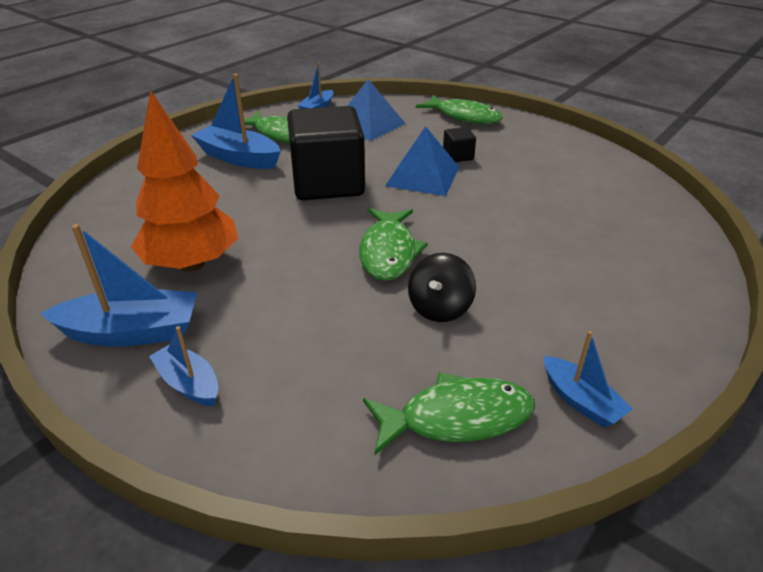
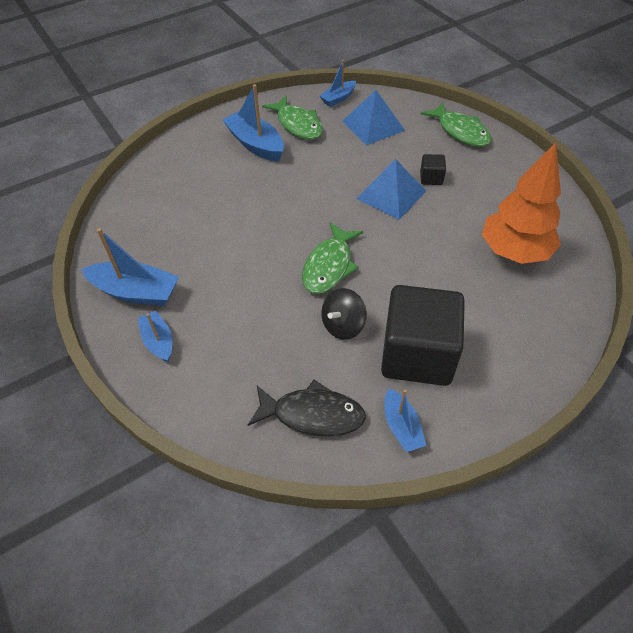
camera: 20 degrees right, 15 degrees up
(192, 264) = (189, 244): orange tree -> orange tree (514, 251)
(328, 183) = (313, 186): black cube -> black cube (417, 355)
(457, 418) = (312, 414): green fish -> black fish

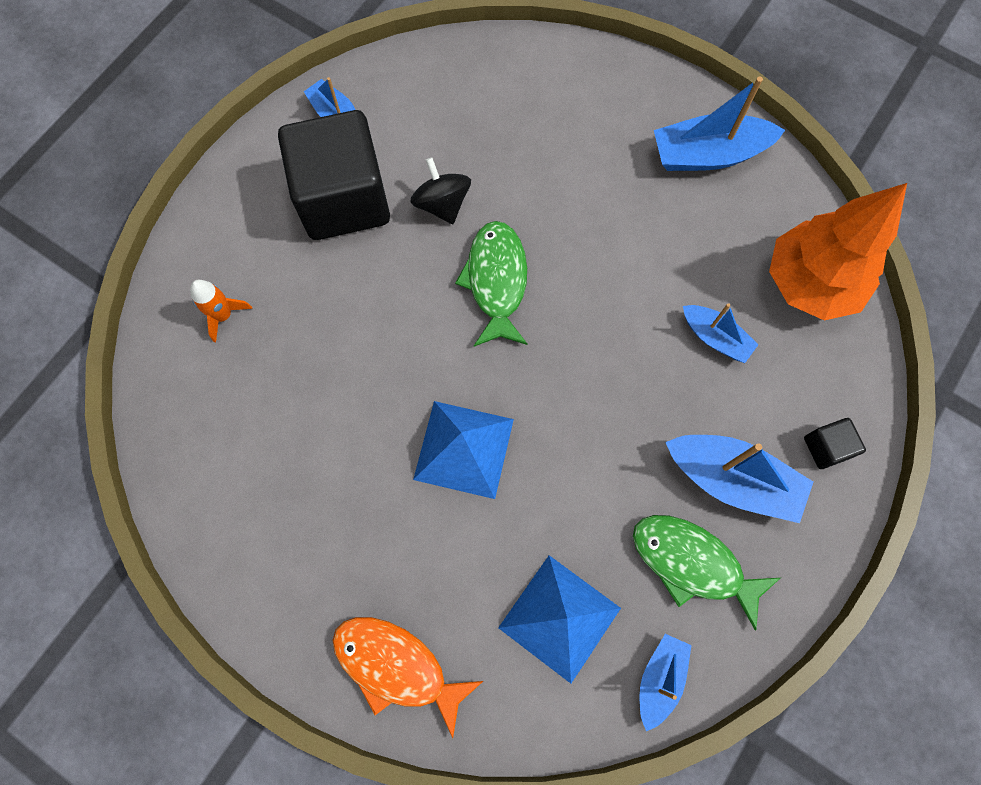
camera: 155 degrees right, 20 degrees up
(159, 341) = (636, 109): blue boat -> blue boat (715, 338)
(312, 414) = (430, 95): black fish -> none
(343, 325) = (442, 204): black spinning top -> black spinning top turned 45 degrees counterclockwise
(431, 178) = (413, 513): black cube -> black cube (826, 447)
(460, 131) = (397, 666): green fish -> orange fish
(514, 251) = (255, 403): orange tree -> orange tree (810, 283)
(529, 307) = (223, 315): none -> orange rocket

